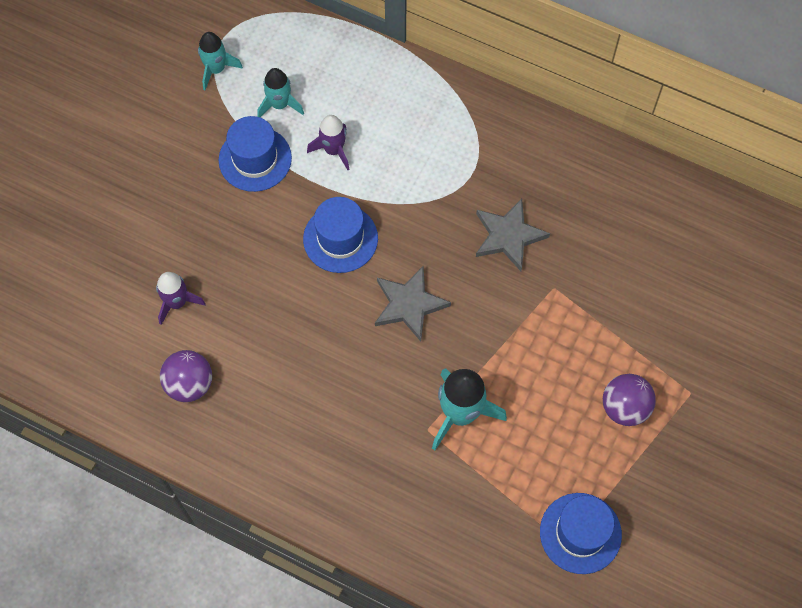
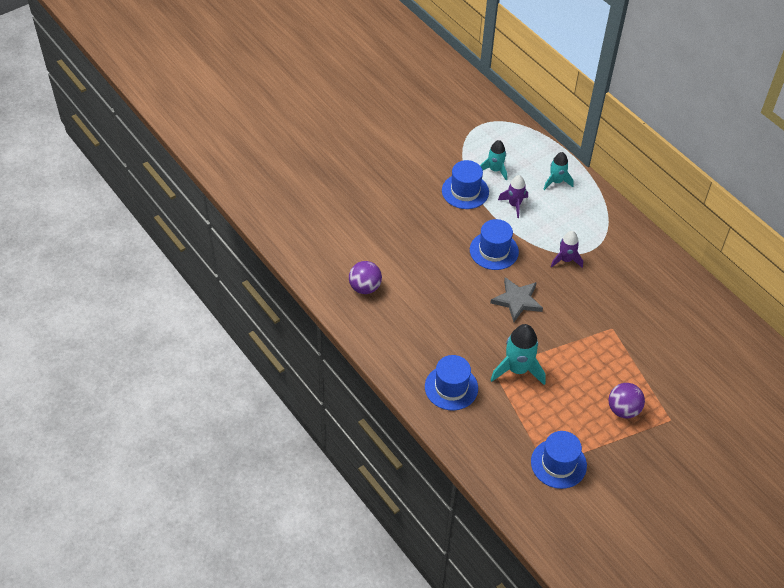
camera: 25 degrees right, 15 degrees down
(177, 302) = (380, 244): purple rocket -> purple rocket (566, 260)
(216, 69) = (467, 138): turquoise rocket -> turquoise rocket (556, 181)
(385, 487) = (451, 387): none -> blue hat
(508, 236) = (598, 290): grey star -> none

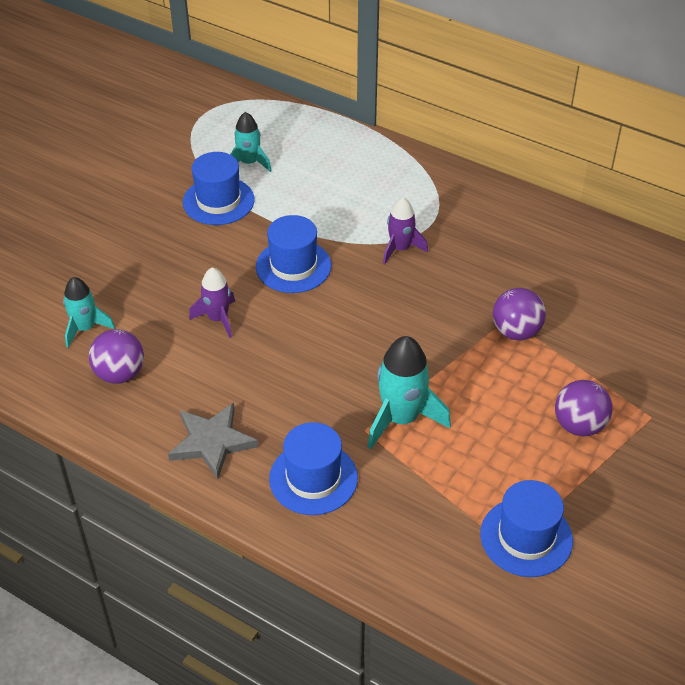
camera: 20 degrees left, 5 degrees down
(514, 204) = (296, 199): purple rocket -> purple rocket (218, 319)
(517, 300) = (357, 323): grey star -> grey star (212, 442)
(556, 181) = (340, 155): turquoise rocket -> turquoise rocket (85, 328)
(613, 338) = (516, 331): none -> purple ball

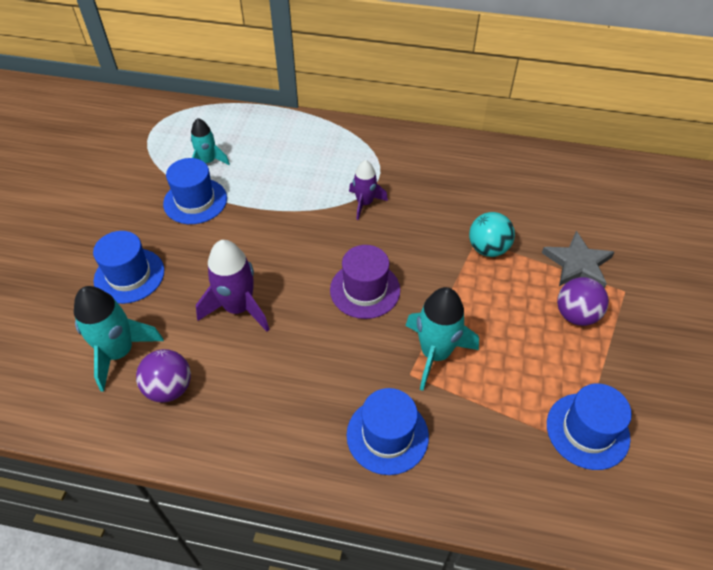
camera: 20 degrees left, 5 degrees up
(85, 328) = (119, 352): turquoise rocket -> turquoise rocket, size x1.58
(212, 442) = (282, 429): grey star -> grey star (578, 264)
(218, 319) = (238, 308): purple rocket -> purple rocket, size x1.58
(293, 266) = (284, 242): blue hat -> blue hat (129, 275)
(357, 337) = (365, 290): none -> purple hat
(516, 331) = (488, 249): purple ball -> turquoise ball

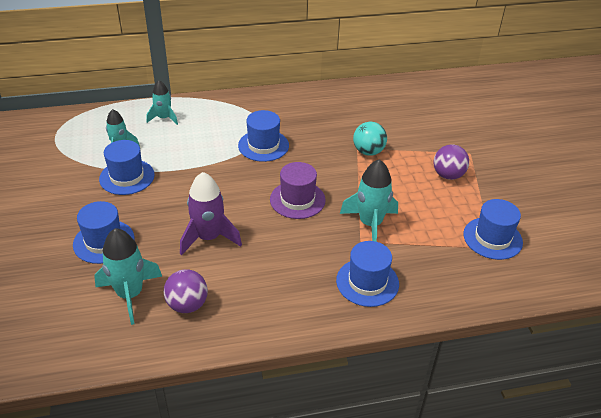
camera: 25 degrees left, 10 degrees down
(273, 136) = (164, 118): none -> turquoise rocket
(364, 203) = (263, 145): purple rocket -> blue hat
(578, 264) = (432, 145): grey star -> none

